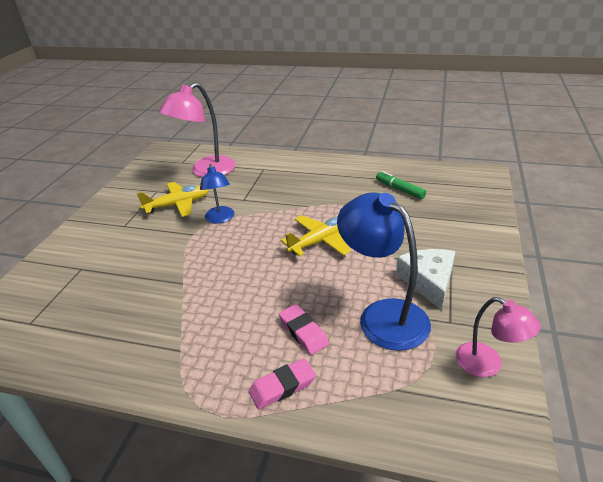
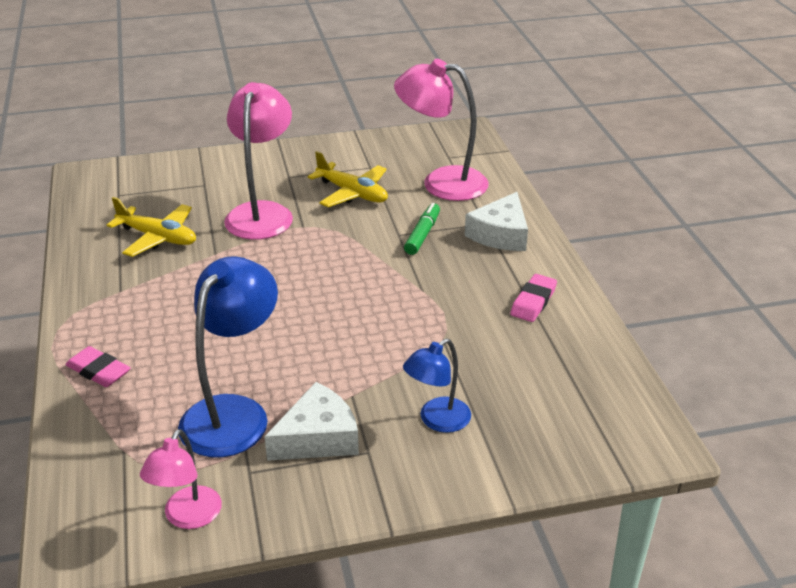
camera: 60 degrees right, 0 degrees up
(155, 248) = (262, 213): none -> pink lamp
(220, 219) = (344, 233): blue lamp -> blue lamp (437, 420)
(279, 167) = (500, 234): none -> white cheese
(303, 332) = (179, 361): pink eraser -> pink eraser (533, 302)
(320, 241) = (348, 324): yellow plane -> yellow plane (158, 237)
(399, 189) = (529, 361): green marker -> green marker (422, 234)

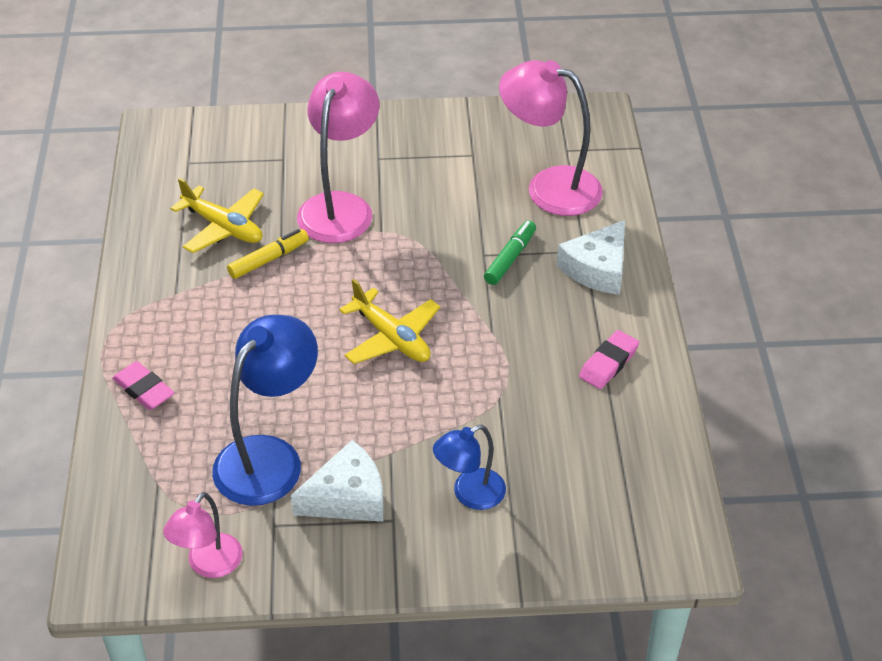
camera: 10 degrees right, 10 degrees up
(204, 257) = (269, 259): none -> yellow marker
(352, 193) = (445, 190): yellow plane -> yellow plane (391, 338)

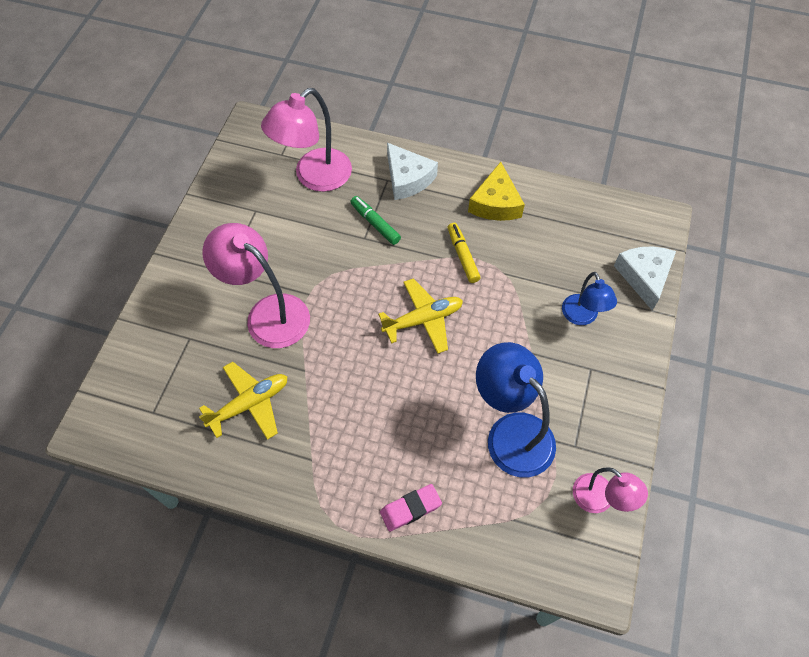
camera: 70 degrees left, 15 degrees up
(269, 259) = (304, 380): yellow marker -> yellow marker (462, 256)
(347, 497) = (563, 391): white cheese -> white cheese (644, 277)
(608, 363) = (495, 203): pink eraser -> yellow cheese

